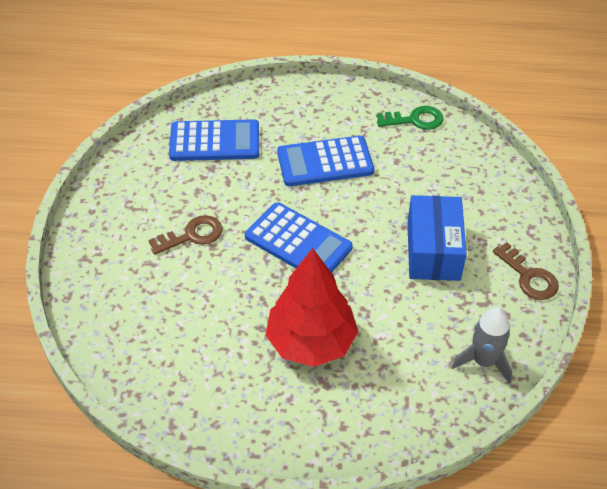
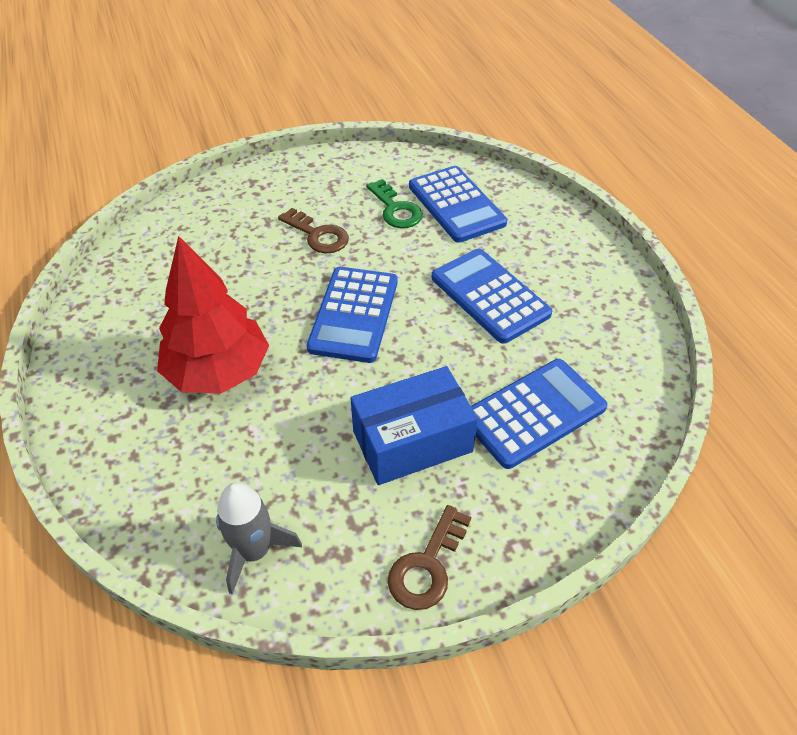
camera: 65 degrees right, 0 degrees up
(415, 120) = (627, 353): green key -> green key (396, 209)
(440, 183) = (534, 413): none -> blue calculator

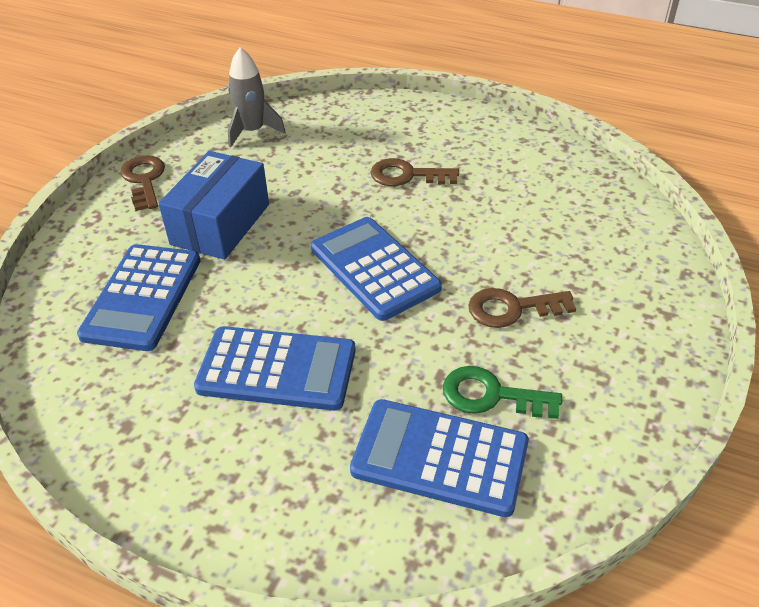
camera: 135 degrees right, 5 degrees down
(219, 372) = (407, 175): red tree -> brown key

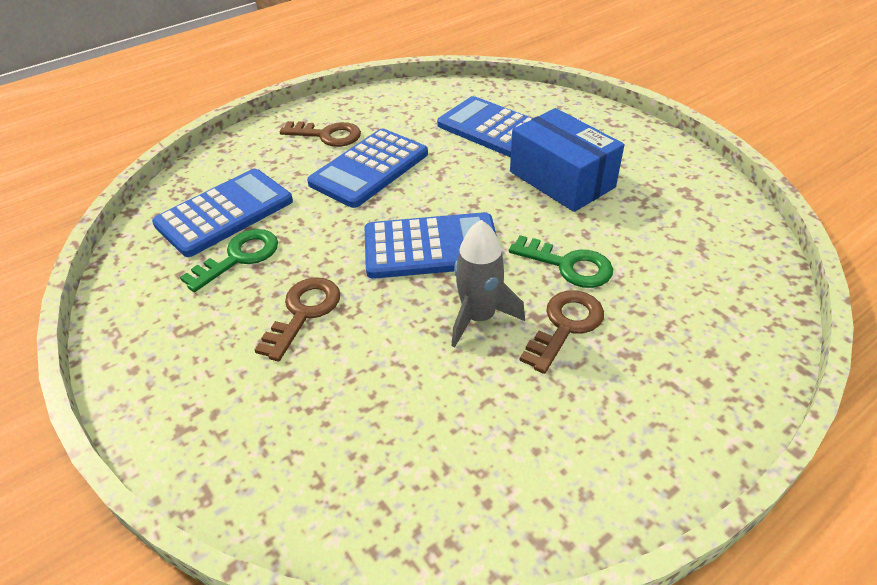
camera: 120 degrees right, 0 degrees up
(144, 180) = (659, 153): brown key -> brown key (327, 135)
(252, 131) = (725, 234): grey rocket -> grey rocket (479, 317)
(341, 190) = (568, 265): none -> green key

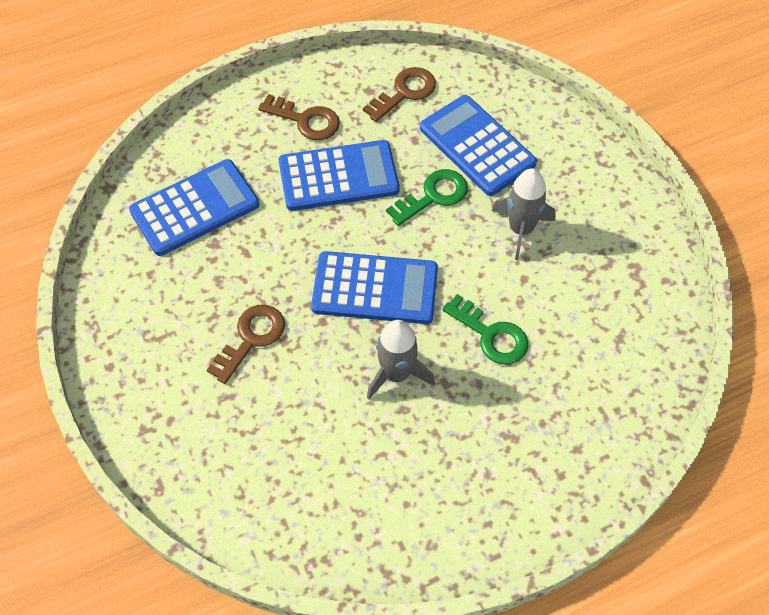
camera: 10 degrees right, 15 degrees up
(239, 257) = (203, 265): green key -> green key (433, 196)
(369, 168) = (338, 177): blue calculator -> blue calculator turned 150 degrees counterclockwise
(561, 179) = (521, 229): blue box -> grey rocket
(565, 326) = (466, 398): brown key -> brown key (404, 92)

